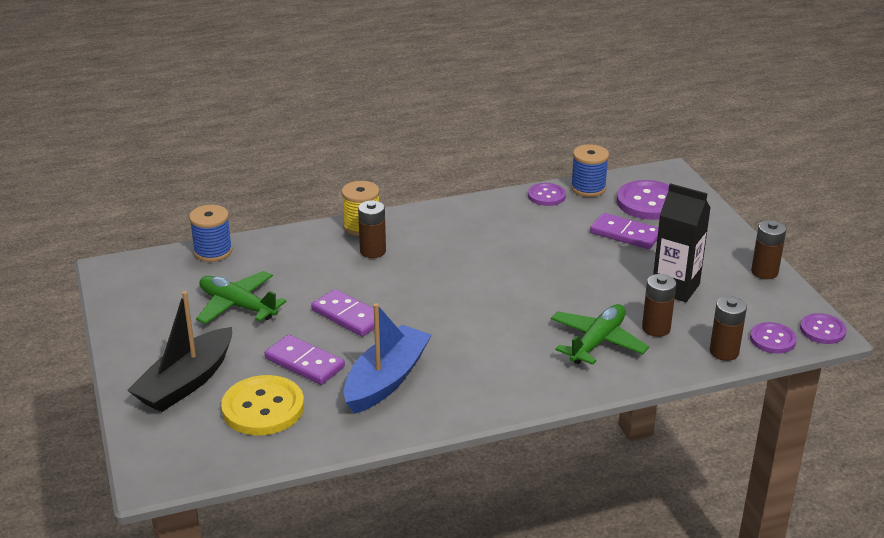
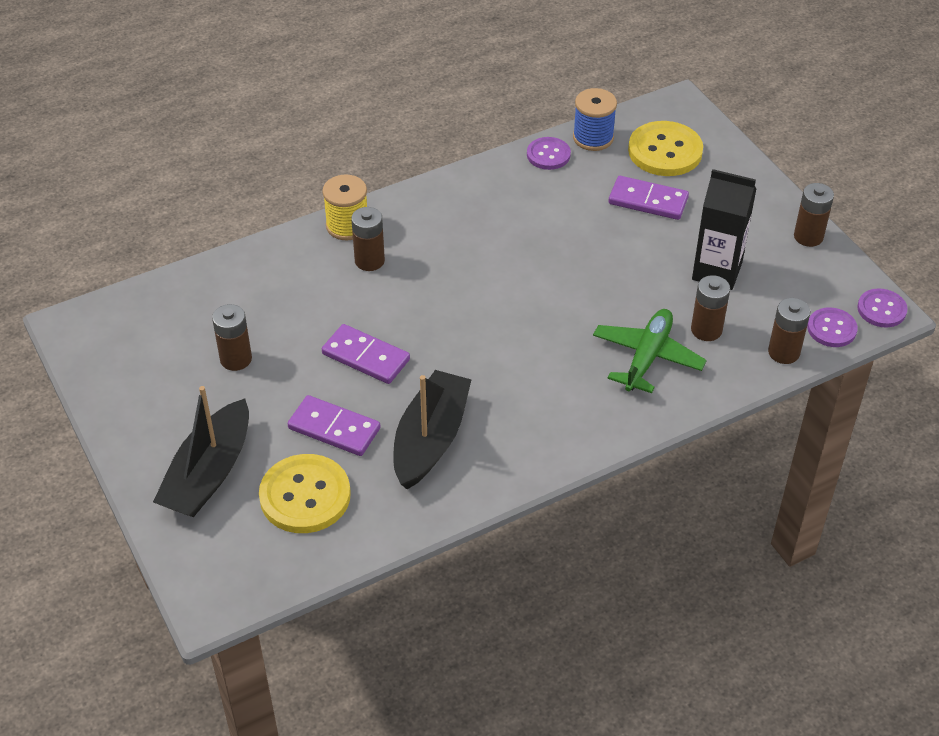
camera: 10 degrees left, 15 degrees up
(213, 252) = (184, 284): blue spool -> none
(237, 306) = (236, 359): green plane -> brown battery
(386, 380) = (430, 439): blue boat -> black boat
(648, 202) = (665, 151): purple button -> yellow button

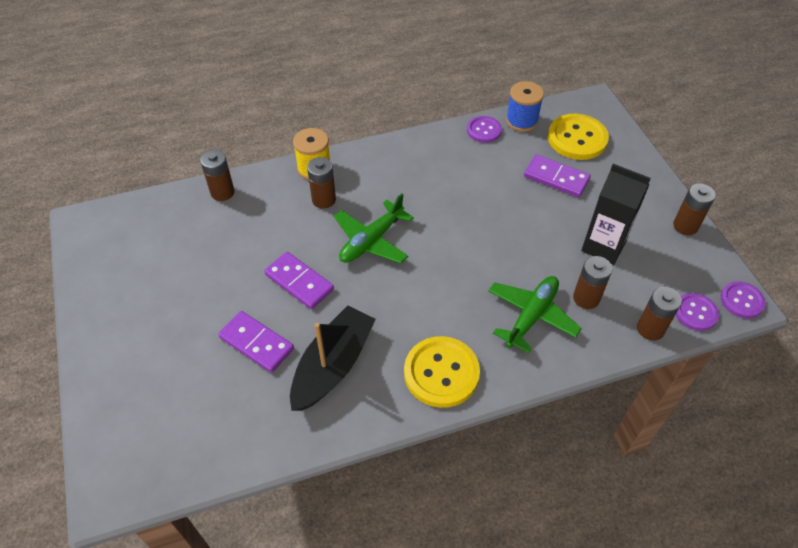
camera: 10 degrees right, 5 degrees up
(209, 473) = (144, 369): black boat -> none
(236, 359) = (196, 269): brown battery -> brown battery (222, 192)
(305, 496) = (215, 403): yellow button -> yellow button (441, 373)
(441, 300) = (371, 241): none -> green plane

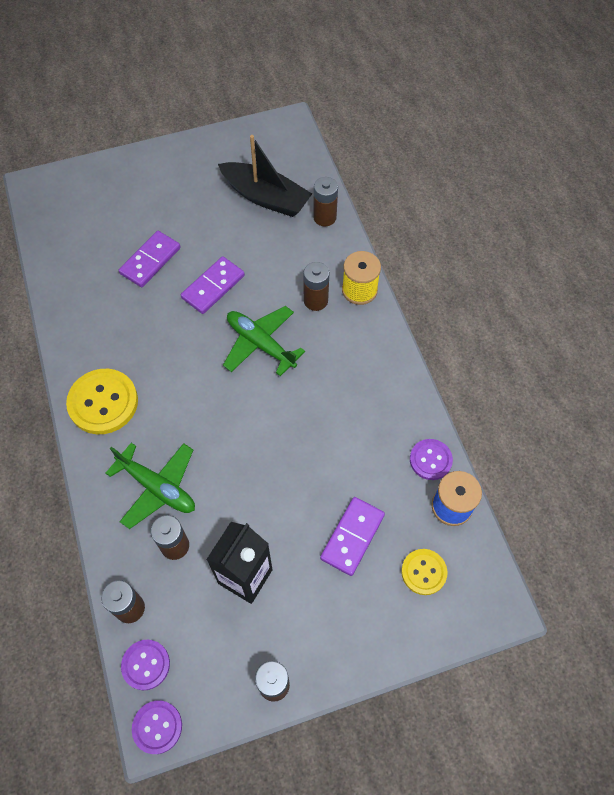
camera: 90 degrees right, 10 degrees up
(333, 365) = (121, 317): black boat -> black boat (266, 197)
(577, 138) = (423, 572): yellow button -> yellow button, size x0.59

